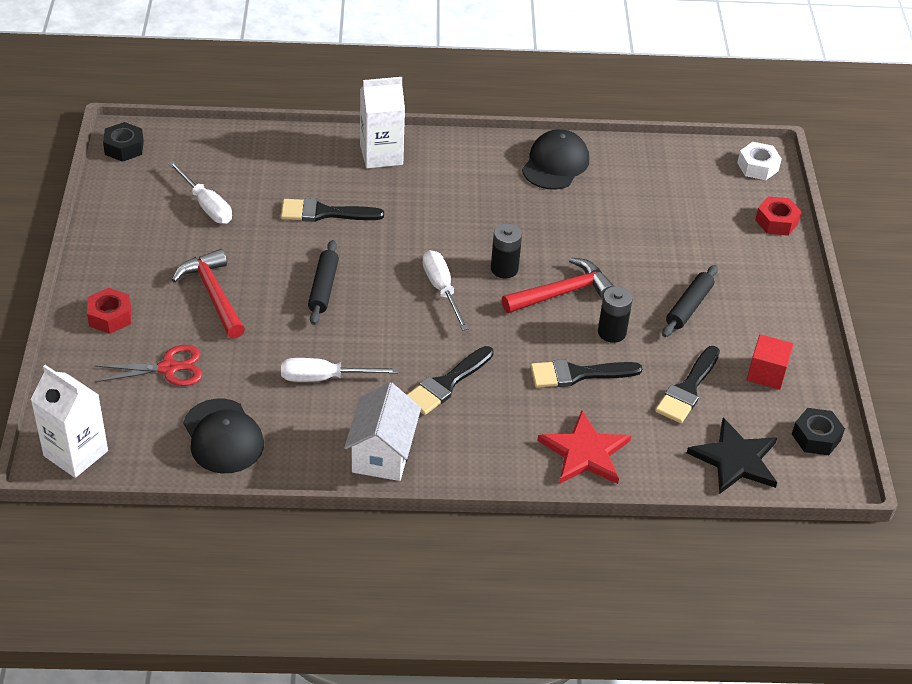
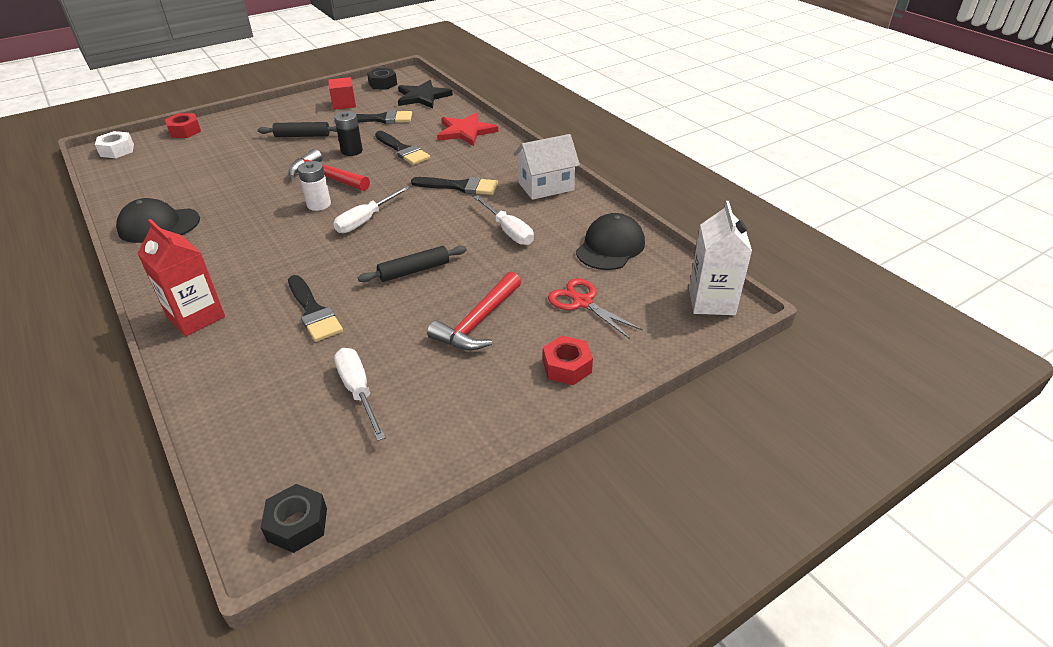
camera: 120 degrees left, 5 degrees down
(206, 205) = (358, 391): white screwdriver -> white screwdriver turned 45 degrees counterclockwise
(381, 155) = (196, 317): white carton -> red carton
(504, 269) = (319, 204): black battery -> white battery

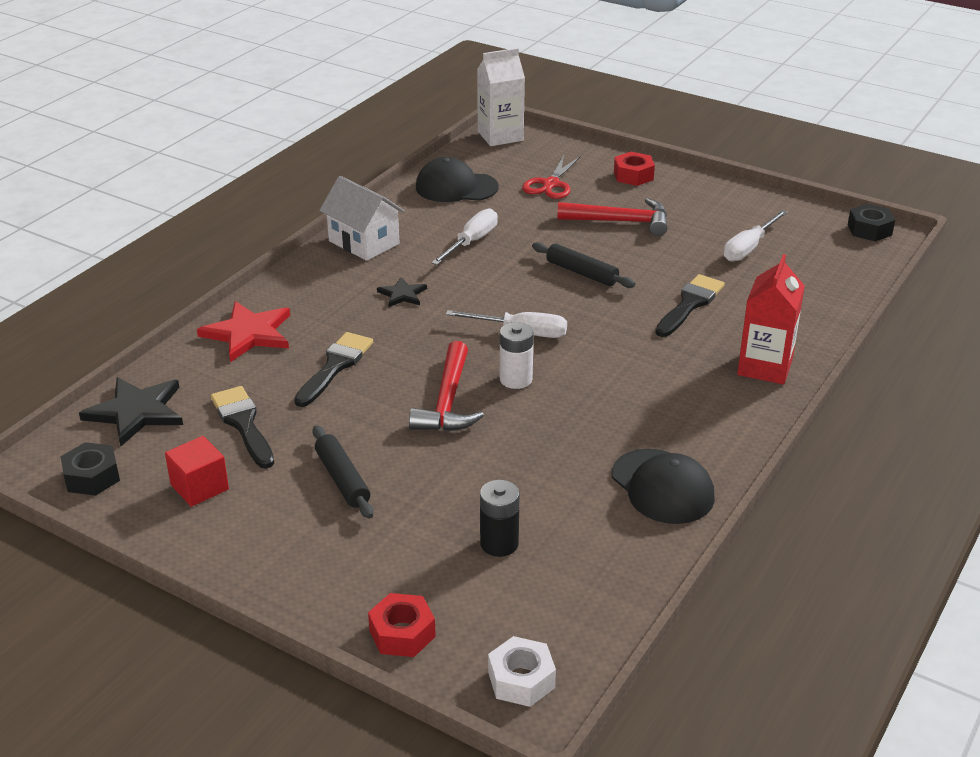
camera: 115 degrees left, 5 degrees down
(352, 151) = (363, 409): black battery -> black battery (499, 543)
(460, 187) = (402, 294): black brush -> black star

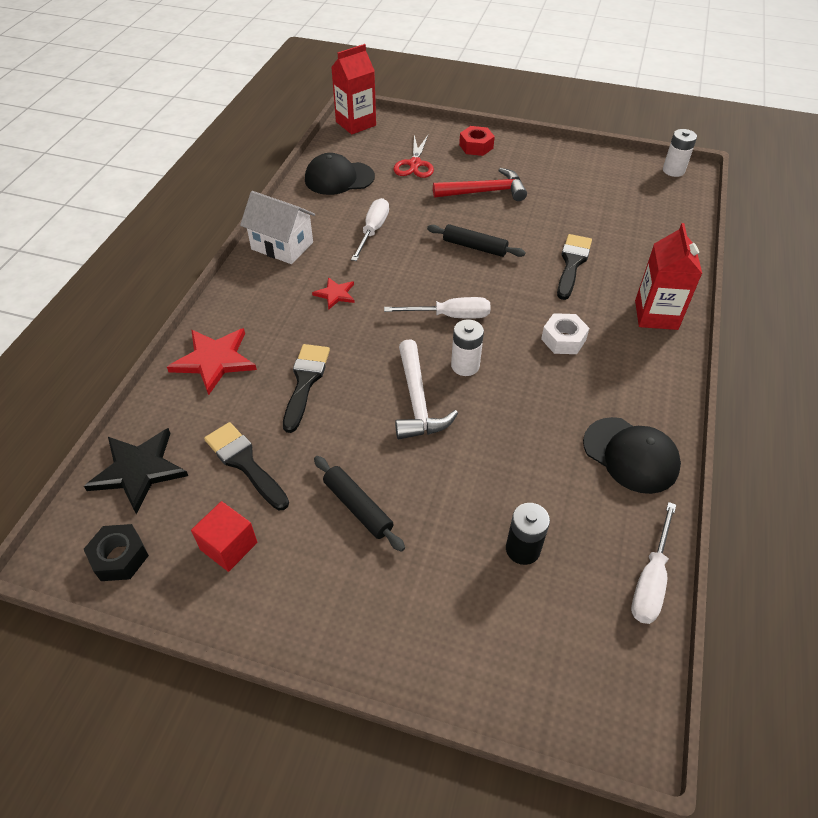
camera: 15 degrees left, 15 degrees up
(402, 294) = (335, 294): black star -> red star
(402, 633) = (479, 677): red nut -> none
(448, 401) = (417, 400): red hammer -> white hammer
(500, 136) = (356, 123): white carton -> red carton
(521, 680) = (605, 704): white nut -> white nut (563, 339)
(749, 248) = (593, 201): white screwdriver -> white screwdriver (650, 580)
(869, 230) = (673, 170): black nut -> white battery

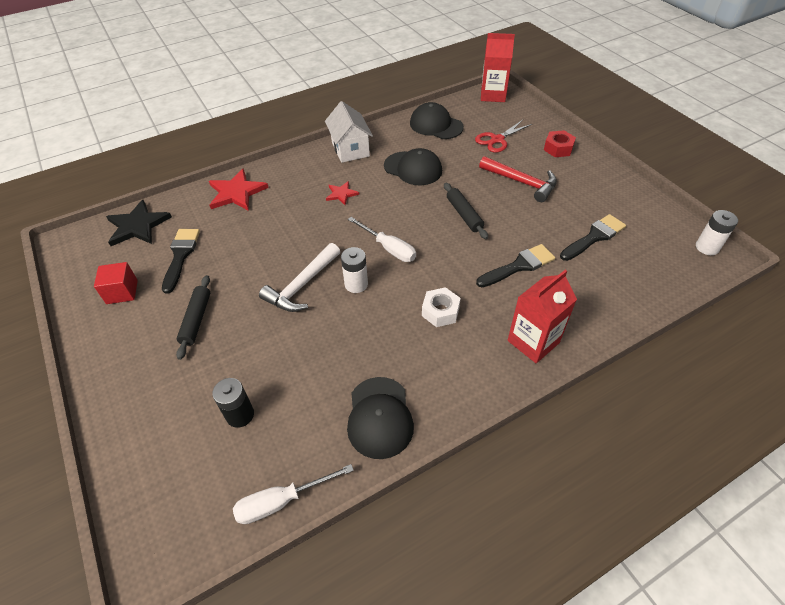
camera: 45 degrees right, 0 degrees up
(120, 557) = (80, 261): black nut -> none
(305, 382) = (261, 233): black brush -> black brush (594, 237)
(373, 231) = (413, 168): white screwdriver -> black cap

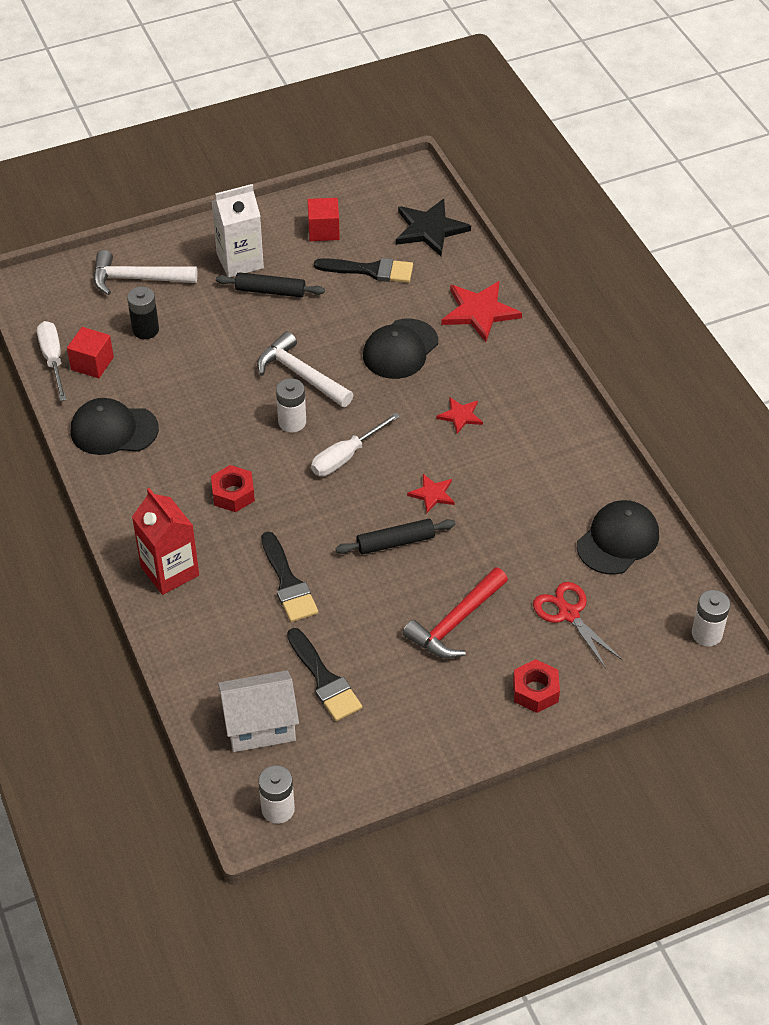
camera: 95 degrees right, 0 degrees up
(150, 349) = (240, 261): none -> white carton
(161, 437) = (137, 279): none -> white hammer
(288, 457) = (92, 363): none -> red cube
(350, 149) = (563, 430): white house -> white house (260, 725)
(413, 168) = (507, 498): black cap -> black cap (400, 349)
(416, 201) = (432, 494): none -> red star
(440, 311) = (233, 494): white nut -> red nut
(493, 95) = (706, 634): red carton -> white battery

